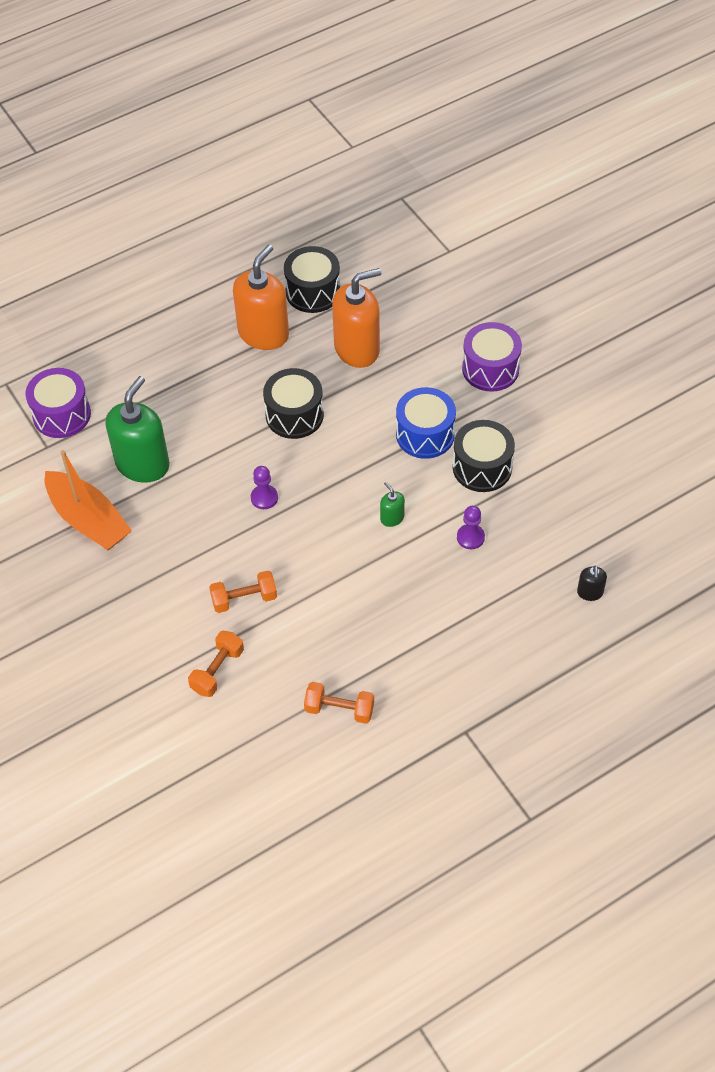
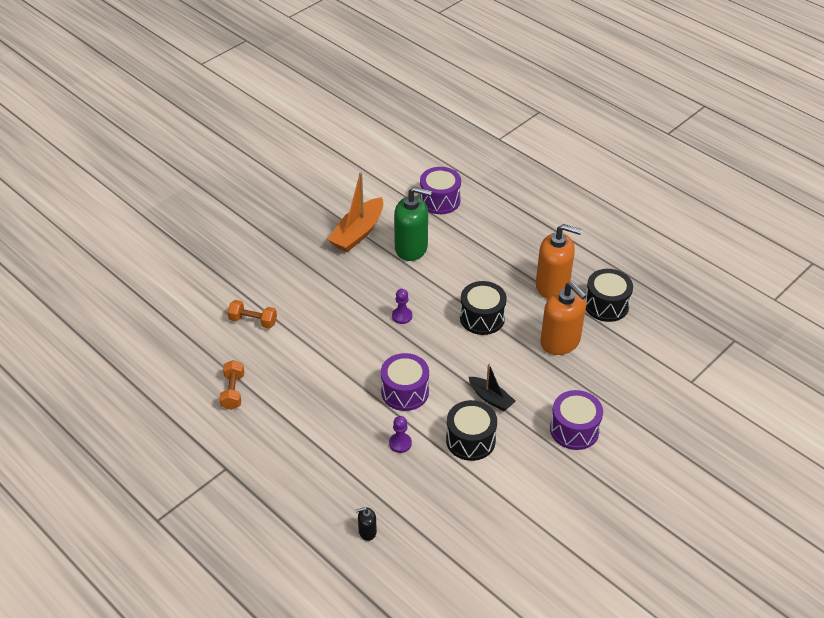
camera: 75 degrees right, 10 degrees down
(244, 599) = (313, 323): orange dumbbell -> none
(392, 518) = (405, 392): green soap dispenser -> purple drum
(425, 434) = (491, 398): blue drum -> black boat

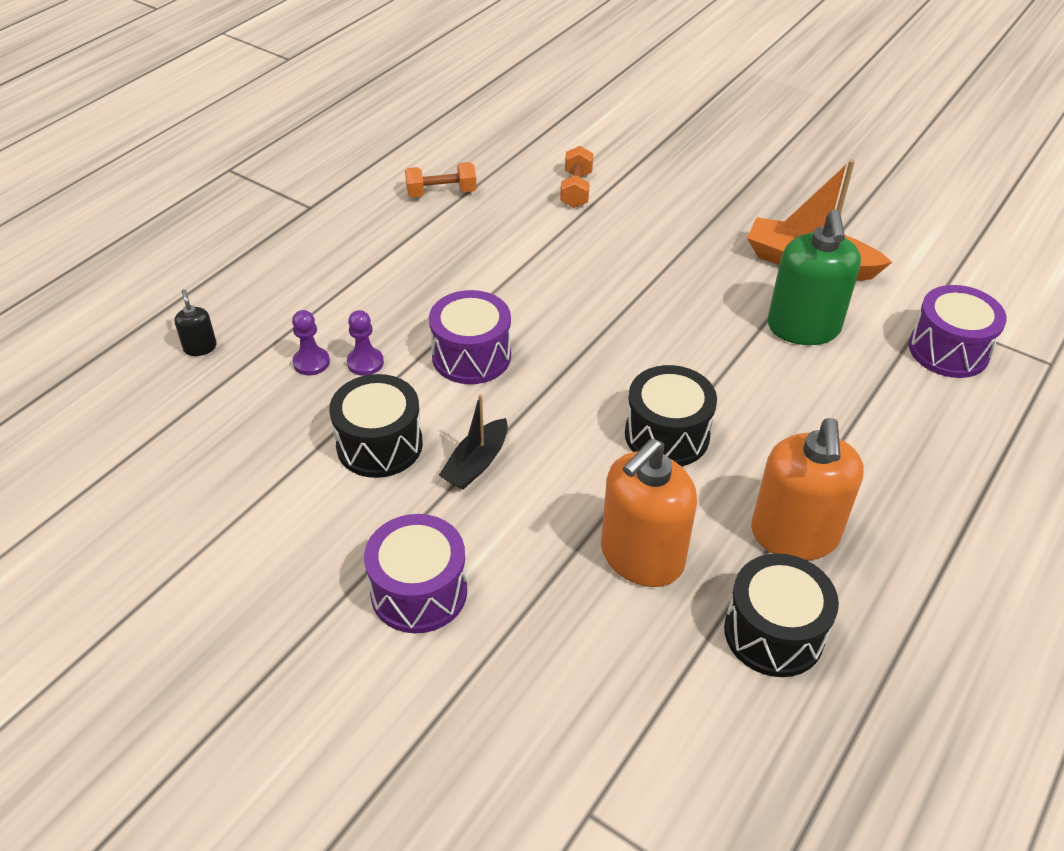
camera: 80 degrees right, 0 degrees up
(402, 316) = (636, 334): purple pawn -> purple pawn (311, 362)

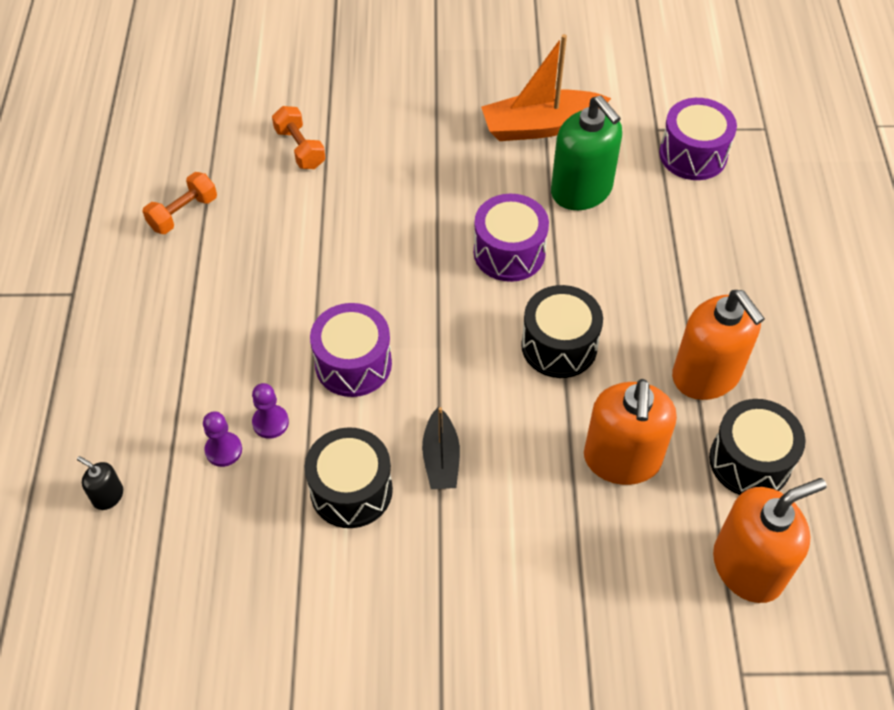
camera: 35 degrees left, 10 degrees up
(419, 591) = (492, 593): purple drum -> purple drum (509, 252)
(685, 724) = (748, 567): none -> orange soap dispenser

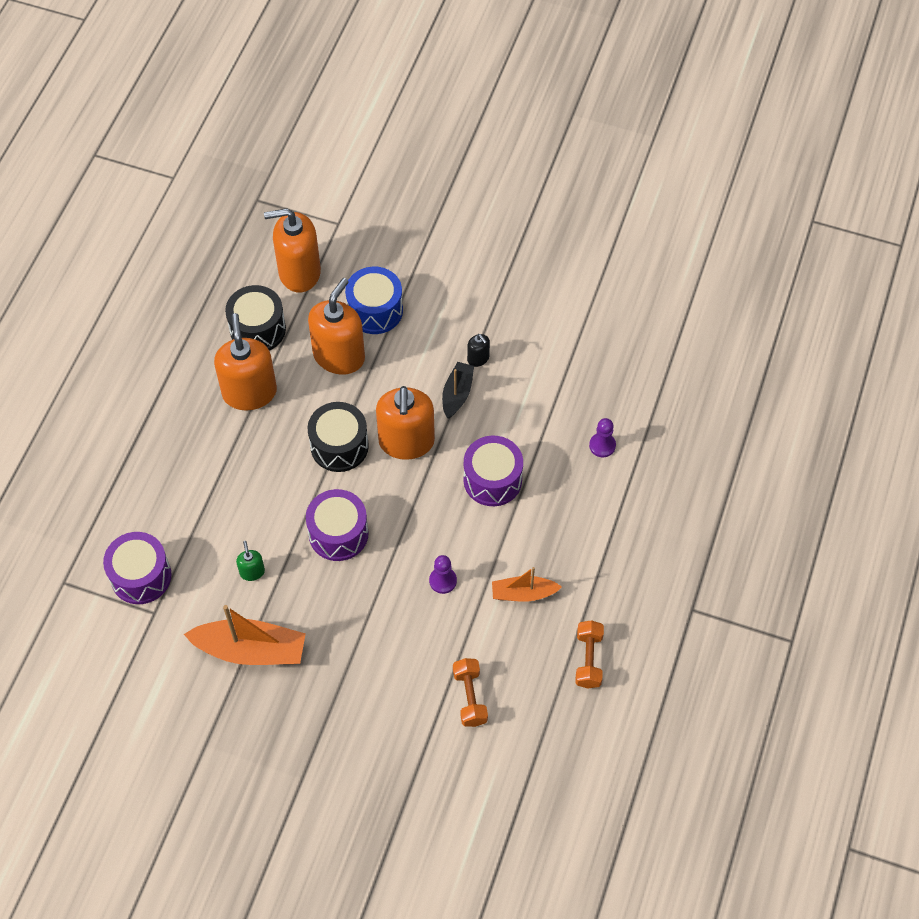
camera: 160 degrees left, 5 degrees up
(108, 496) = (687, 439): black soap dispenser -> black soap dispenser (478, 358)
(183, 213) = (588, 659): orange dumbbell -> orange dumbbell turned 60 degrees counterclockwise
(270, 422) = (564, 455): purple pawn -> purple pawn (443, 581)
(274, 254) = (523, 593): none -> orange boat
(351, 490) = (524, 392): black drum -> none
(479, 376) = (406, 442): none -> orange soap dispenser
(581, 190) = (252, 572): green soap dispenser -> green soap dispenser, size x0.44
(609, 543) = (375, 310): none -> blue drum

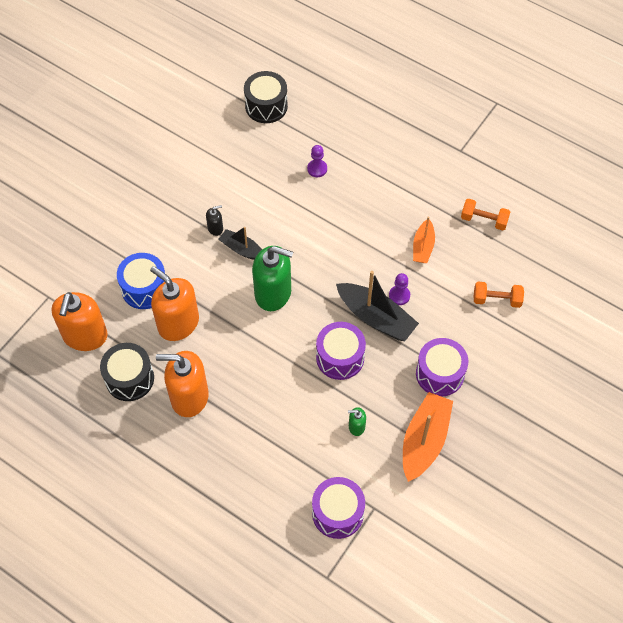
camera: 75 degrees left, 0 degrees up
(339, 446) = (262, 340): black drum -> black drum (266, 106)
(404, 561) = (376, 318): none -> black boat
(406, 442) = (273, 293): orange soap dispenser -> green soap dispenser
(492, 480) = (324, 244): purple drum -> purple drum (440, 374)

